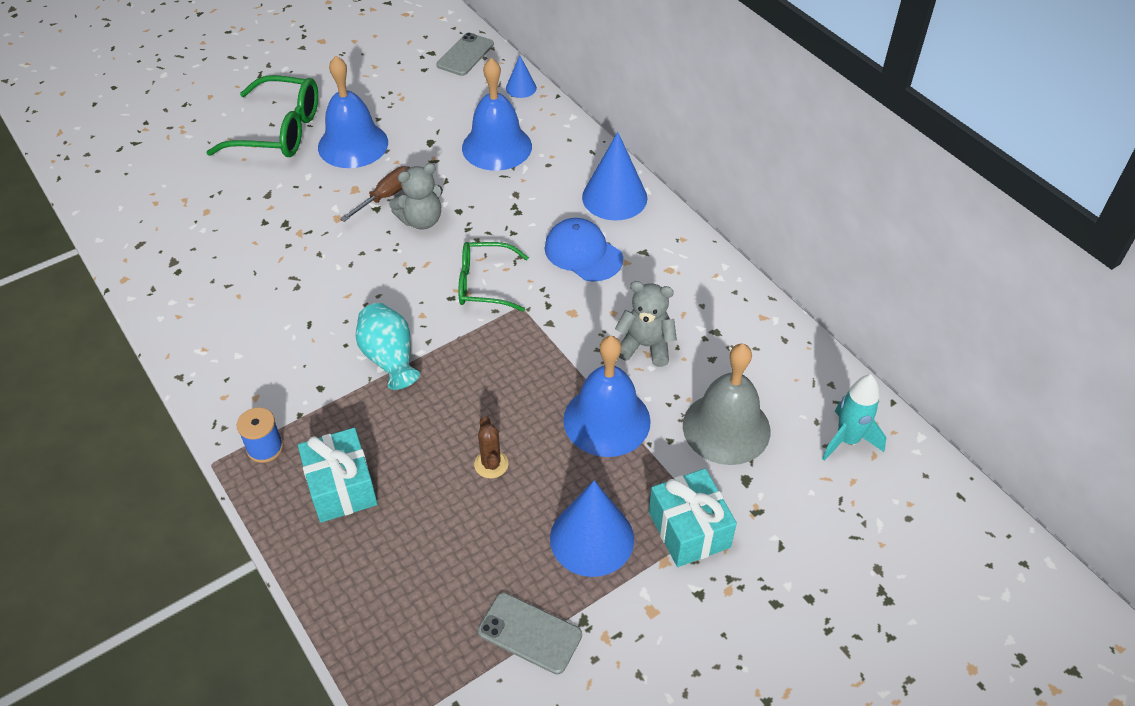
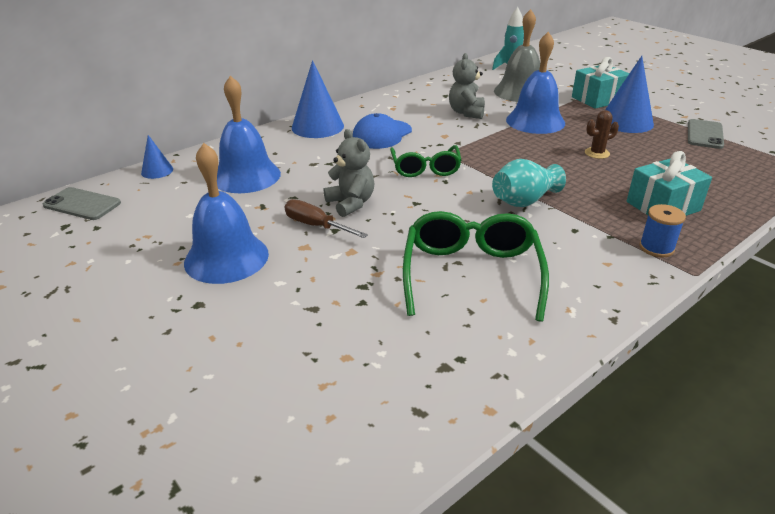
camera: 95 degrees left, 15 degrees down
(278, 131) = (185, 321): green glasses -> green glasses (471, 274)

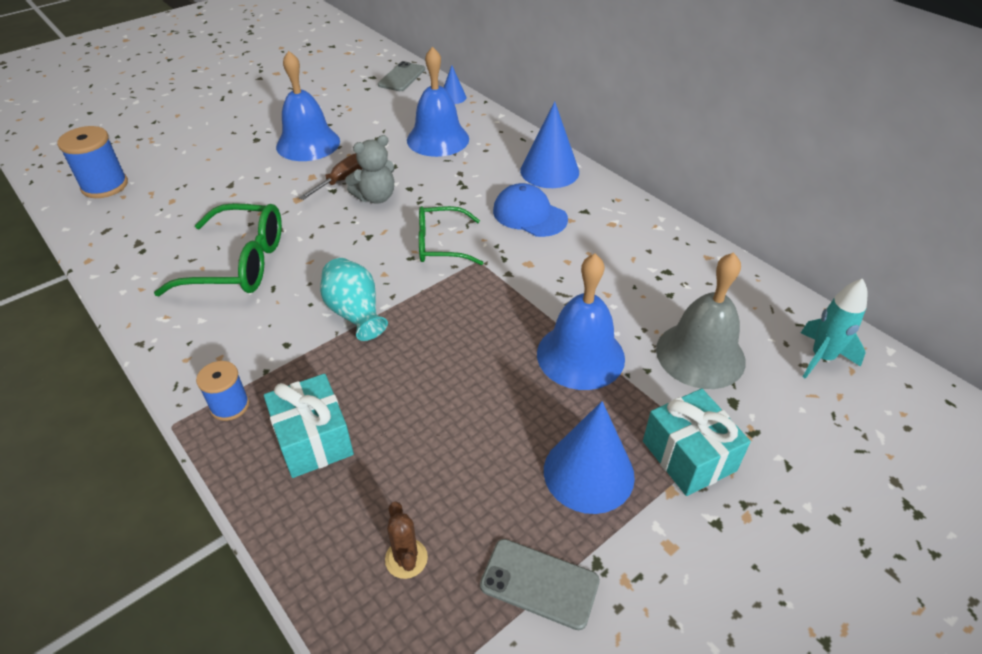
camera: 90 degrees right, 10 degrees up
(296, 451) = (105, 186): none -> blue spool
(466, 113) = (604, 287): grey teddy bear -> none
(597, 153) = (470, 405): brown cactus -> brown cactus (406, 558)

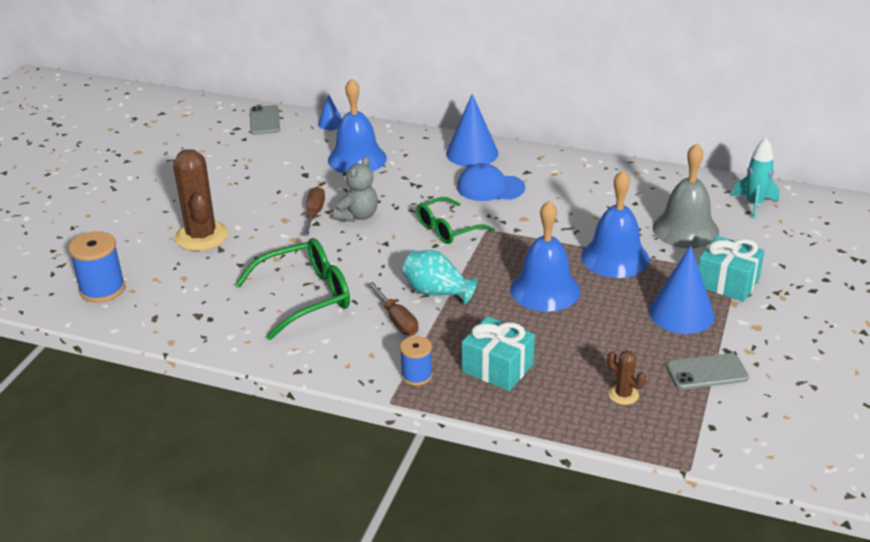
camera: 30 degrees left, 10 degrees down
(231, 166) = (201, 236): none -> brown cactus
(284, 328) = (397, 320): none -> brown screwdriver
(308, 143) = (248, 197): blue bell -> blue bell (545, 290)

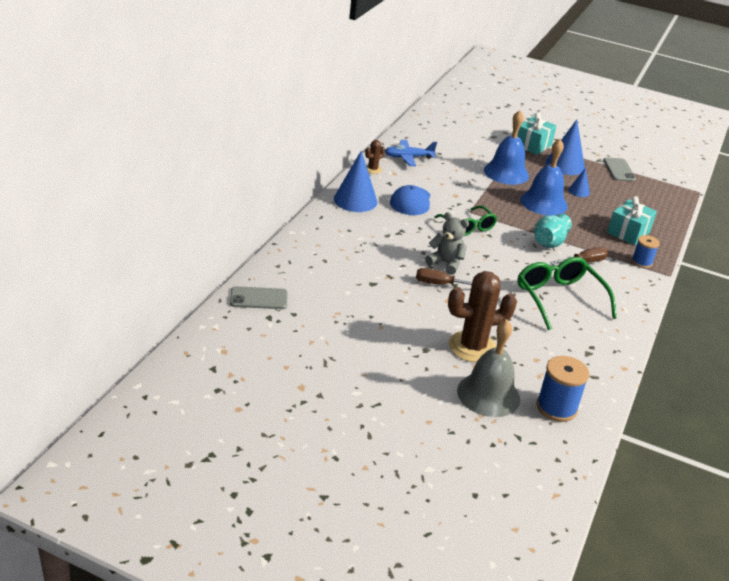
camera: 90 degrees left, 0 degrees up
(331, 123) = (279, 261): blue cone -> blue cone (579, 191)
(357, 159) = (351, 254): blue bell -> none
(603, 181) = (408, 157): none -> blue plane
(623, 395) = (644, 197): brown cactus -> brown cactus (372, 169)
(685, 229) = (474, 144): grey bell -> grey bell (488, 394)
(754, 205) = (446, 117): turquoise rocket -> none

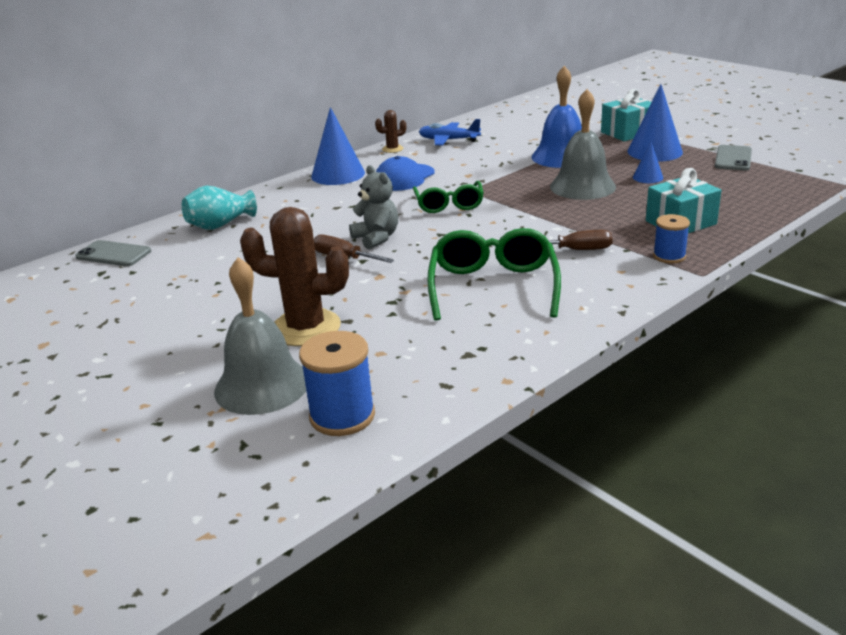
camera: 30 degrees right, 5 degrees down
(543, 203) = (582, 186): blue bell -> grey bell
(549, 242) = (546, 226): turquoise vase -> turquoise vase (220, 225)

